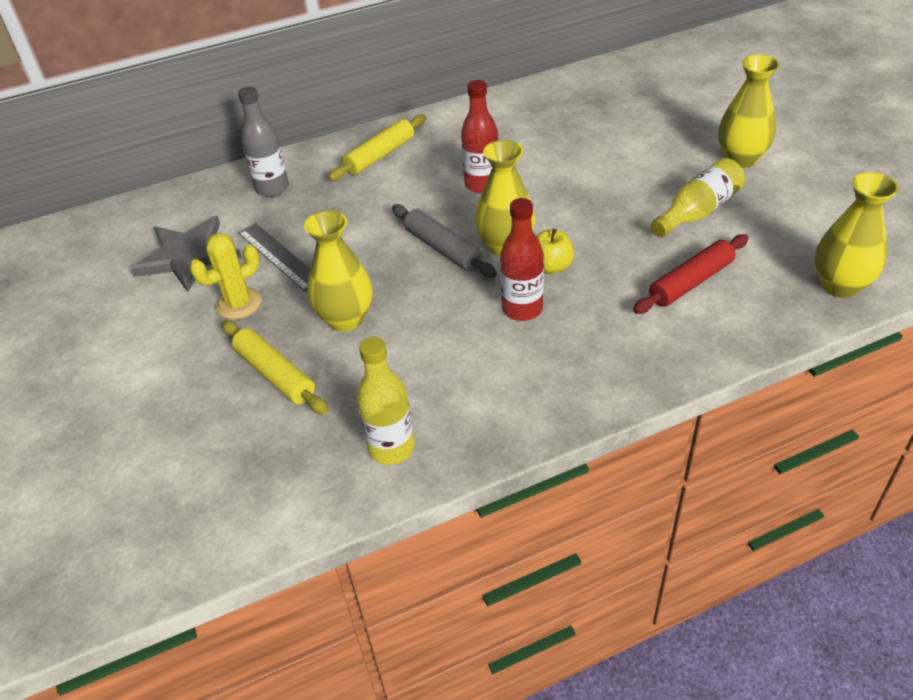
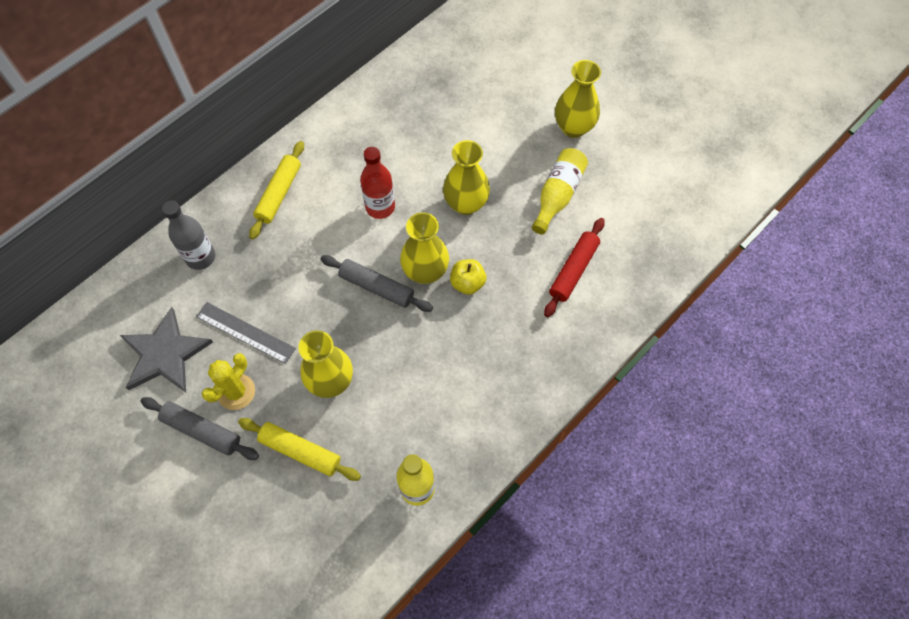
camera: 25 degrees left, 20 degrees up
(182, 329) = (201, 431): none -> grey rolling pin
(522, 309) = (461, 332): red bottle -> none
(840, 286) = (675, 245): yellow vase -> yellow vase (466, 204)

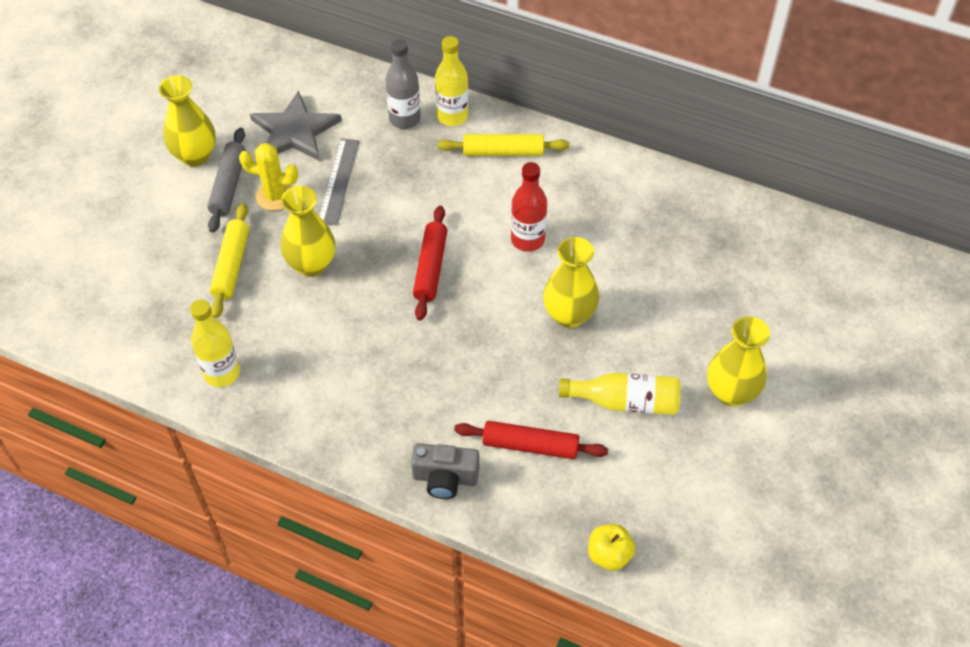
camera: 70 degrees right, 10 degrees down
(218, 219) = (452, 116): none -> yellow bottle
(377, 287) = (431, 268): grey rolling pin -> red rolling pin
(425, 271) = (467, 304): yellow vase -> yellow vase (195, 156)
(467, 283) = (469, 346): yellow apple -> yellow apple (609, 555)
(582, 339) = (445, 478): none -> grey camera

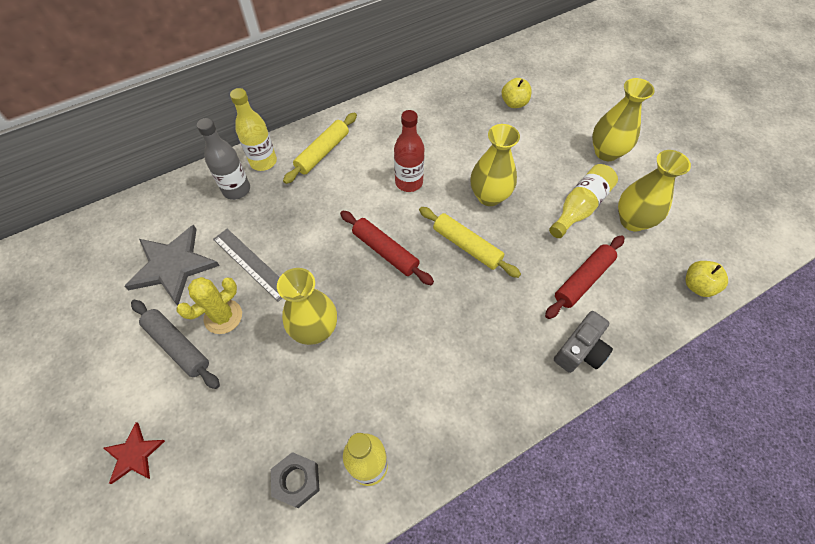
camera: 55 degrees left, 5 degrees up
(129, 220) = (134, 454): none -> red star
(178, 332) = (297, 480): none -> grey nut
(195, 156) = (120, 355): yellow vase -> yellow vase (632, 221)
(232, 265) = (263, 392): yellow rolling pin -> yellow rolling pin (467, 246)
(725, 271) = (514, 103): none -> yellow apple

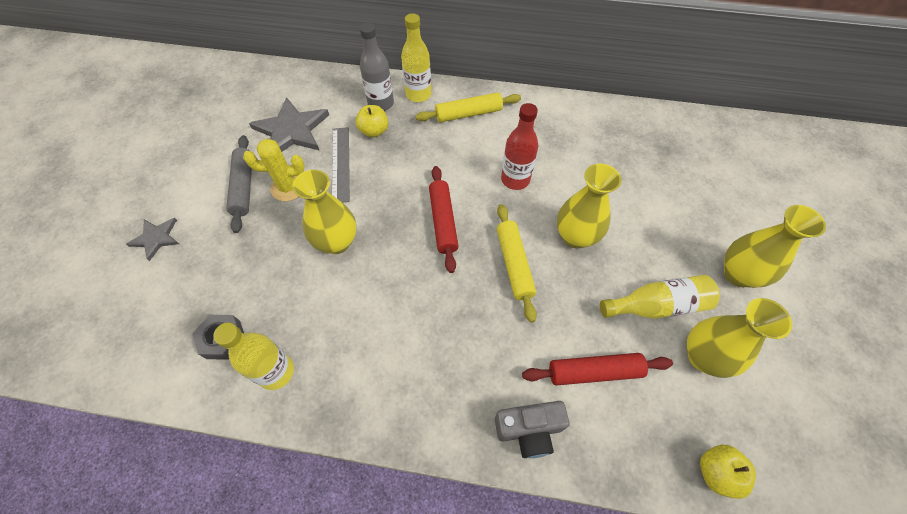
camera: 40 degrees right, 0 degrees up
(134, 454) = (156, 238): red star -> grey star
(514, 103) = (681, 171): yellow apple -> yellow apple (374, 131)

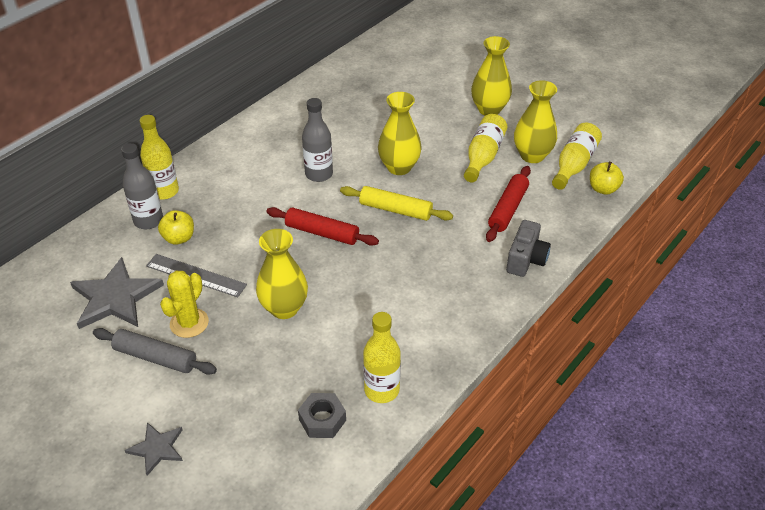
camera: 60 degrees left, 15 degrees down
(468, 113) = (222, 170): yellow rolling pin -> none
(515, 180) = (319, 174): red bottle -> grey bottle
(729, 414) = (574, 164): none -> yellow bottle

